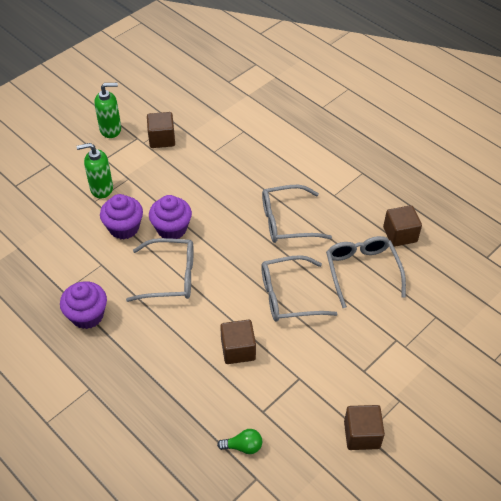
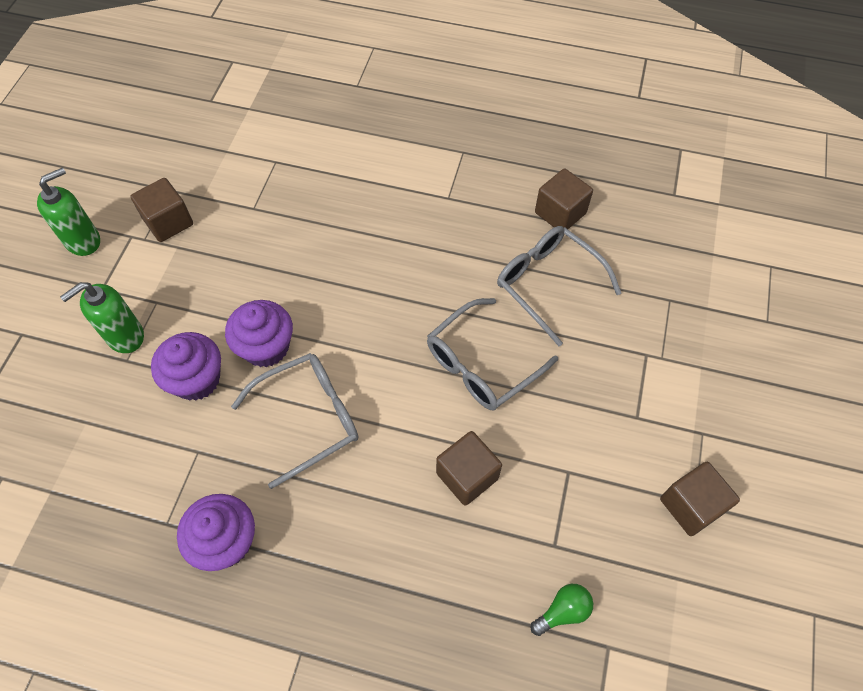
camera: 30 degrees left, 10 degrees up
(286, 221) = (412, 262): grey glasses -> none

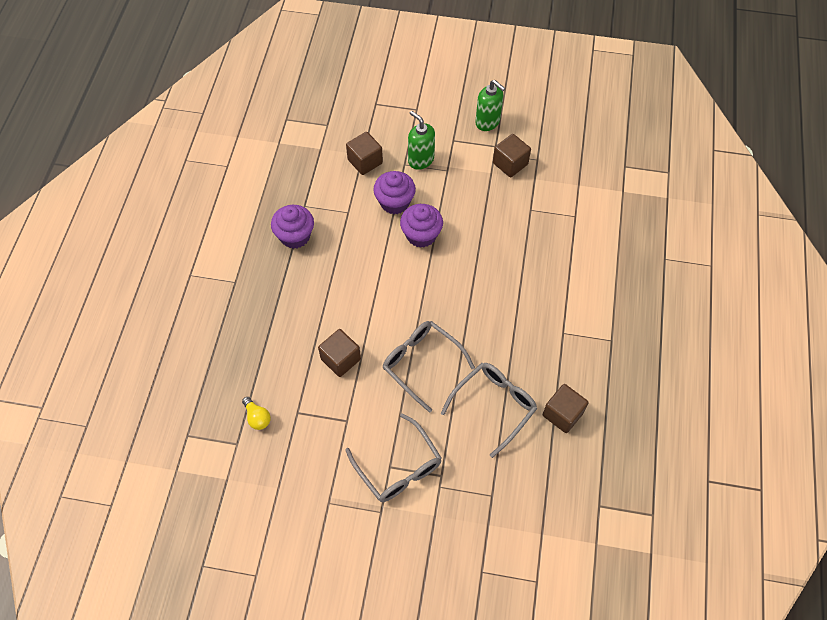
camera: 85 degrees right, 0 degrees up
(309, 418) = (373, 266): grey glasses -> grey glasses (398, 467)
(563, 611) = (257, 417): green light bulb -> yellow light bulb
(691, 505) = (327, 499): brown cube -> brown cube (365, 161)

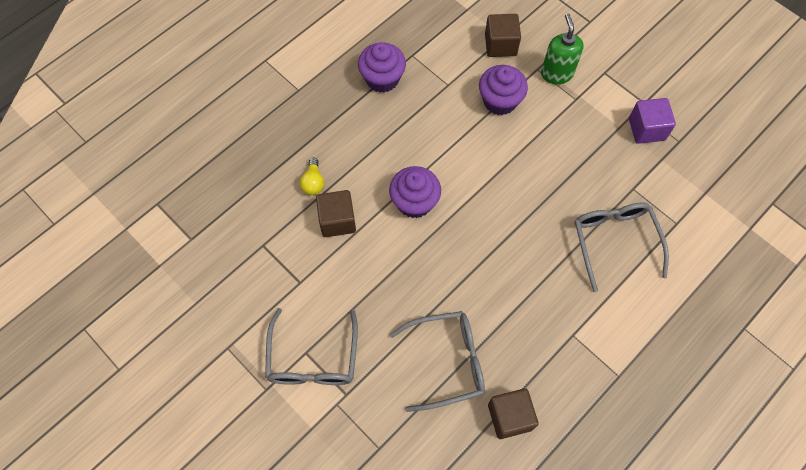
camera: 35 degrees right, 5 degrees up
(257, 417) = (225, 227): yellow light bulb -> yellow light bulb (313, 182)
(421, 235) = (501, 148): purple cupcake -> purple cupcake (414, 202)
(421, 363) = (408, 273): grey glasses -> grey glasses (614, 241)
(487, 122) = (654, 74): green soap dispenser -> none
(510, 164) = (646, 129): brown cube -> purple cube

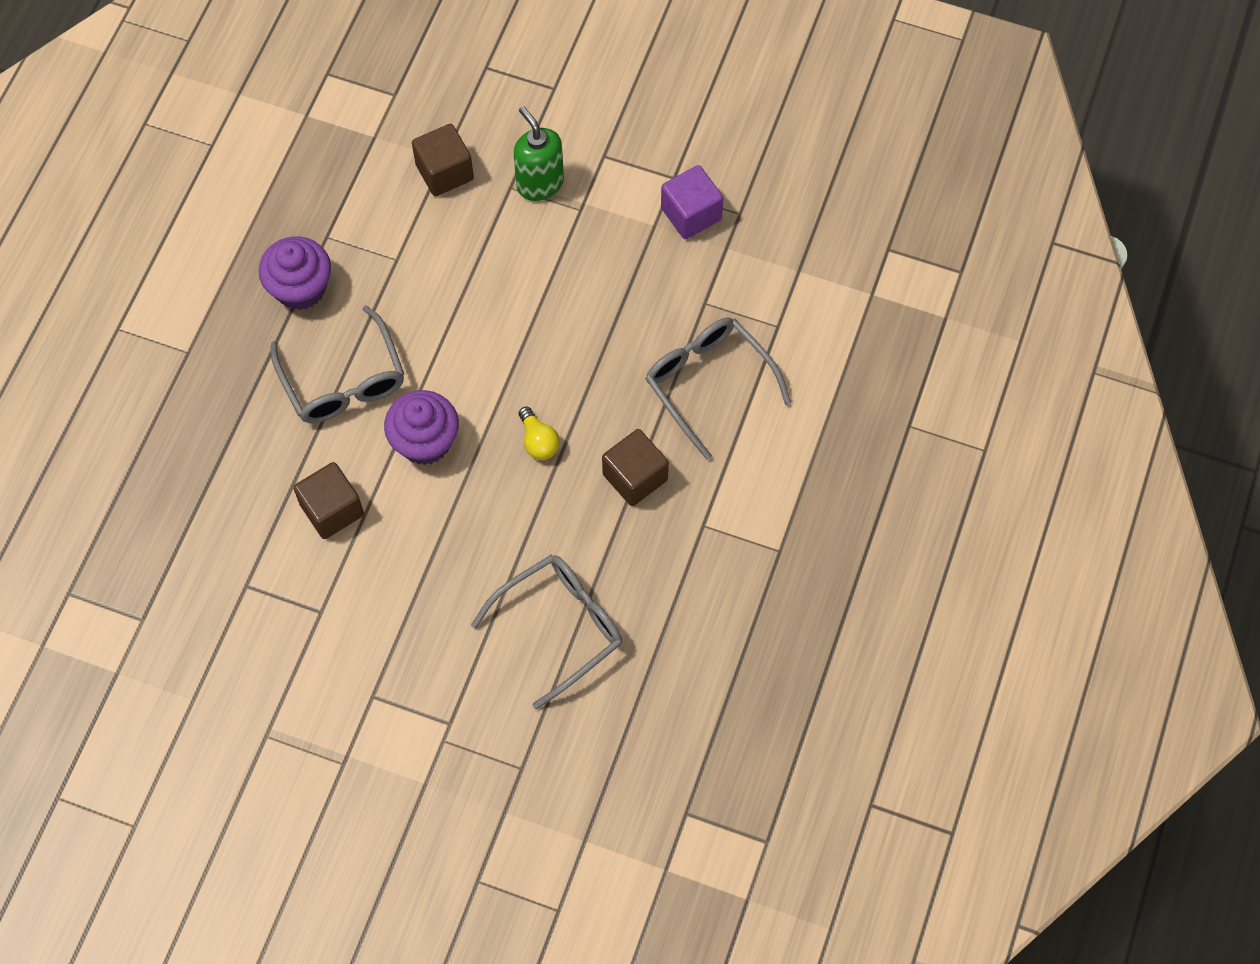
camera: 25 degrees left, 0 degrees up
(313, 182) = (274, 473): yellow light bulb -> yellow light bulb (538, 441)
(313, 359) = (386, 699): grey glasses -> grey glasses (343, 381)
(499, 101) = (478, 254): purple cupcake -> none
(510, 417) = (667, 659): brown cube -> brown cube (635, 477)

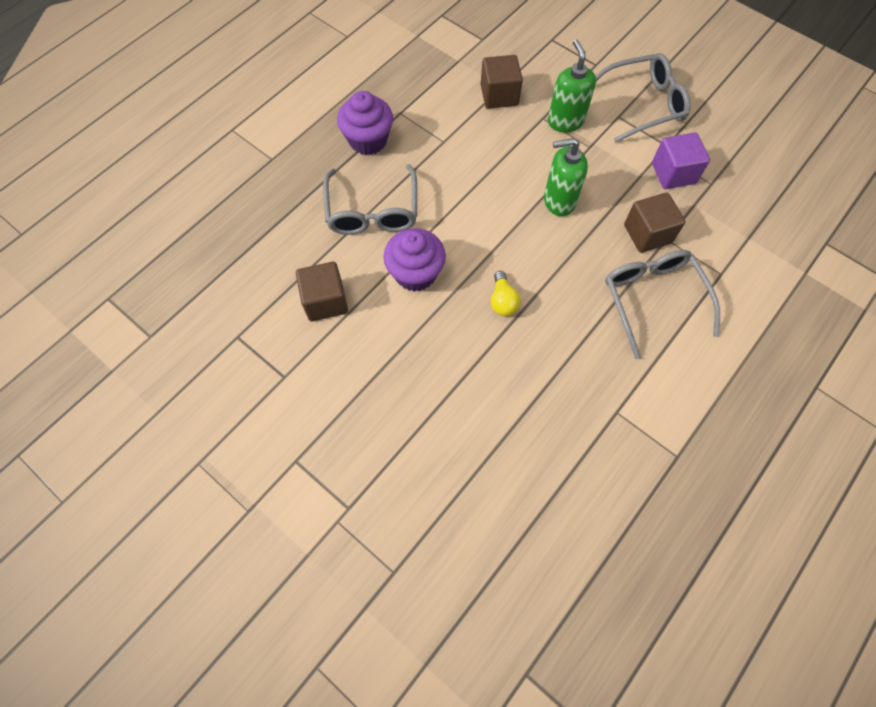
camera: 20 degrees right, 0 degrees up
(560, 627) = (470, 457): grey glasses -> grey glasses (643, 104)
(564, 295) = (558, 201): none -> green soap dispenser
(635, 477) = (571, 354): brown cube -> brown cube (647, 234)

